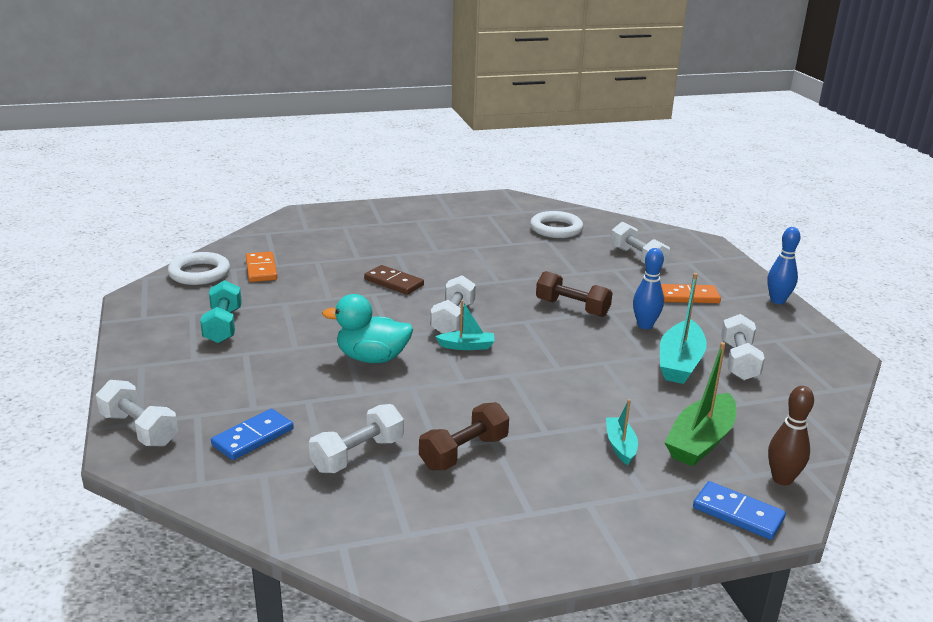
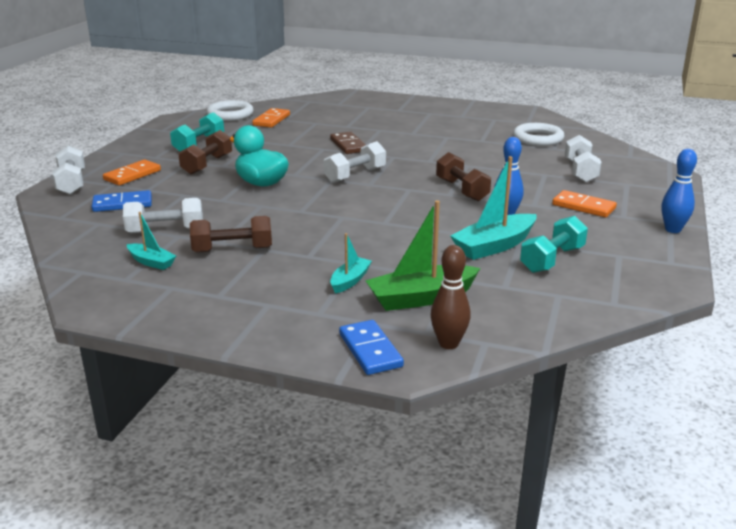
camera: 35 degrees right, 0 degrees up
(203, 393) = (132, 175): none -> orange domino
(275, 351) = (207, 165): none -> brown dumbbell
(467, 346) = (338, 193): turquoise boat -> turquoise boat (151, 262)
(738, 361) = (552, 259): white dumbbell -> turquoise dumbbell

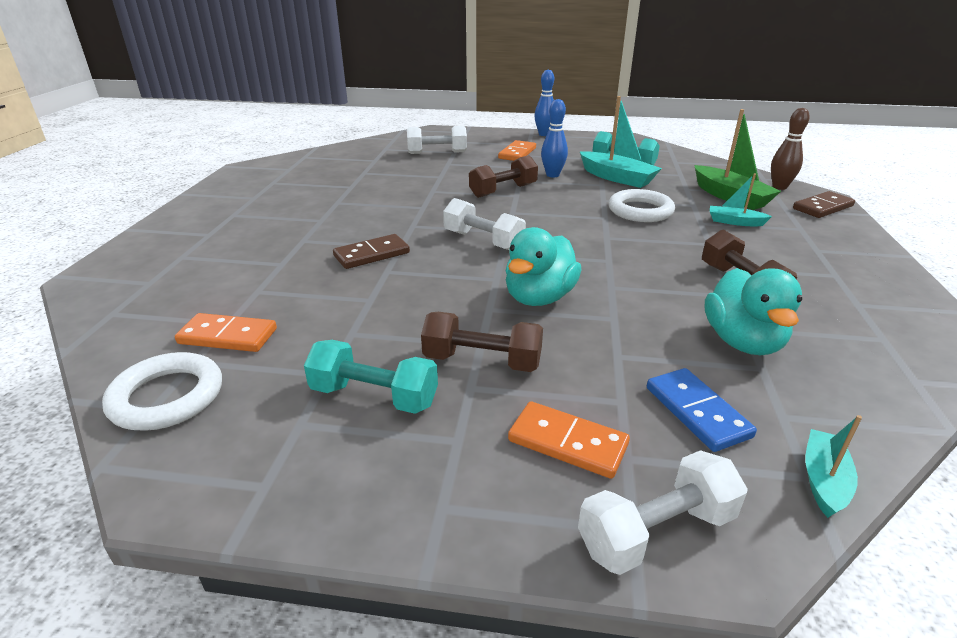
camera: 100 degrees left, 5 degrees up
(151, 262) = (828, 331): turquoise boat -> turquoise boat (823, 480)
(165, 230) = (742, 342): white dumbbell -> turquoise duck
(370, 350) = (822, 207): blue domino -> brown domino
(538, 138) = (345, 165): white ring -> white ring (640, 211)

